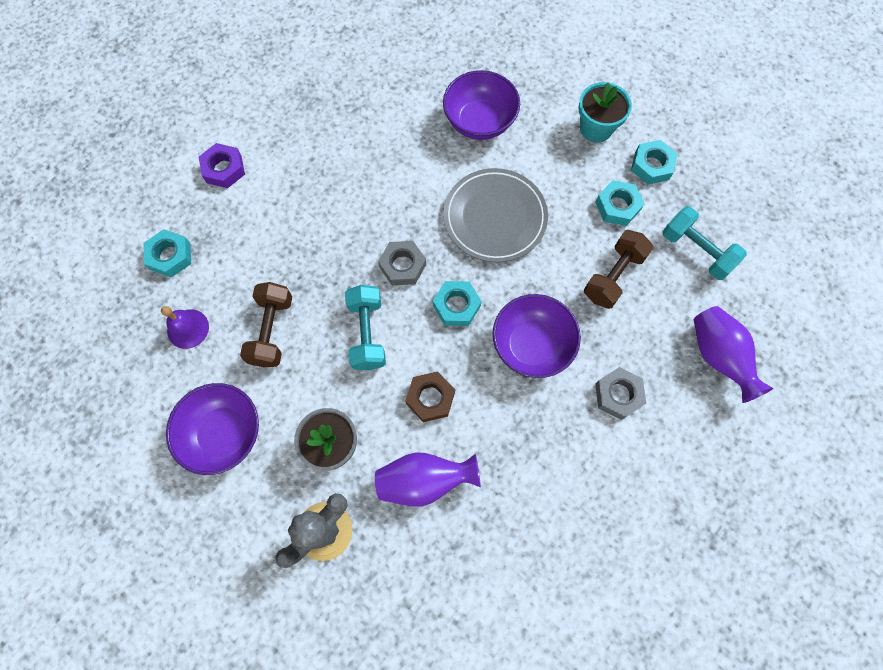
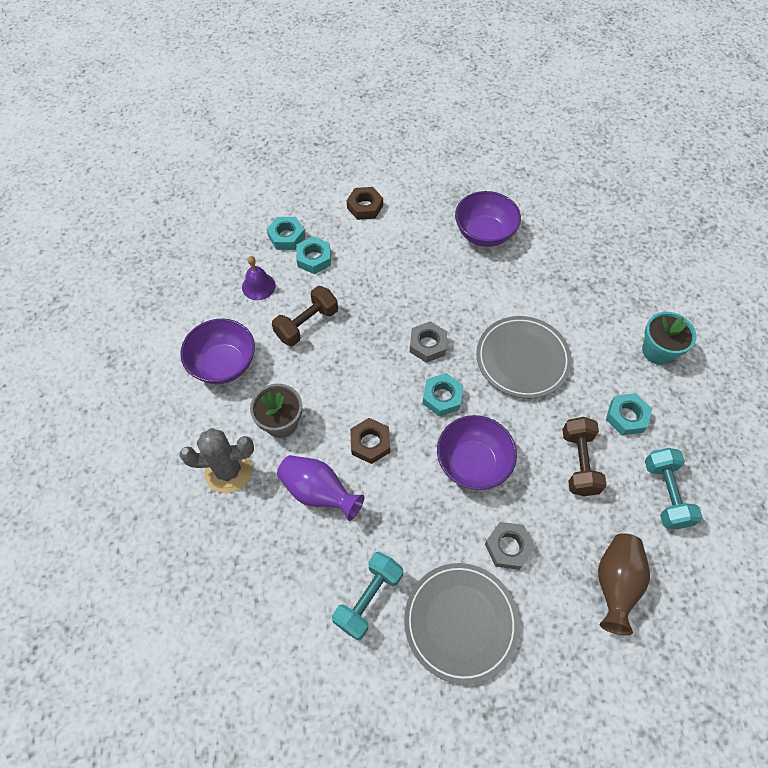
camera: 40 degrees right, 10 degrees down
(224, 169) = (365, 207): purple nut -> brown nut
(367, 333) = (365, 370): turquoise dumbbell -> turquoise dumbbell (368, 598)
(479, 122) = (568, 289): purple bowl -> purple bowl (484, 233)
(613, 276) = (579, 462): brown dumbbell -> brown dumbbell turned 75 degrees counterclockwise
(633, 489) = (460, 622): none -> grey plate
(651, 165) = (681, 407): turquoise nut -> turquoise nut (314, 258)
(718, 356) = (615, 584): purple vase -> brown vase

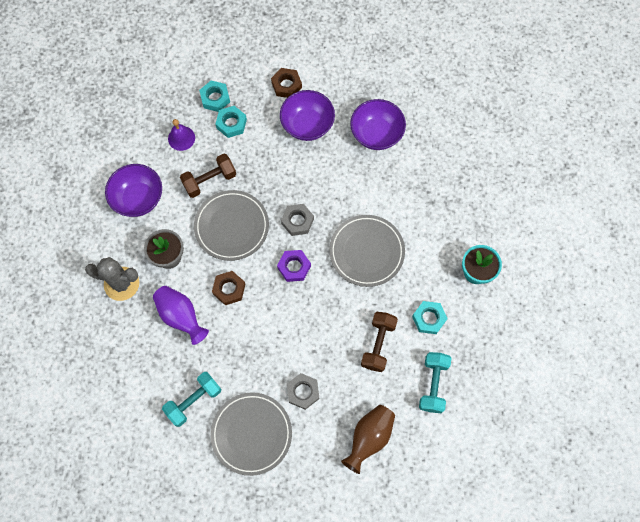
camera: 15 degrees right, 10 degrees up
(350, 369) = (232, 226): none -> grey plate
(442, 397) = (294, 267): turquoise nut -> purple nut
(473, 463) = (299, 324): purple bowl -> purple bowl (307, 125)

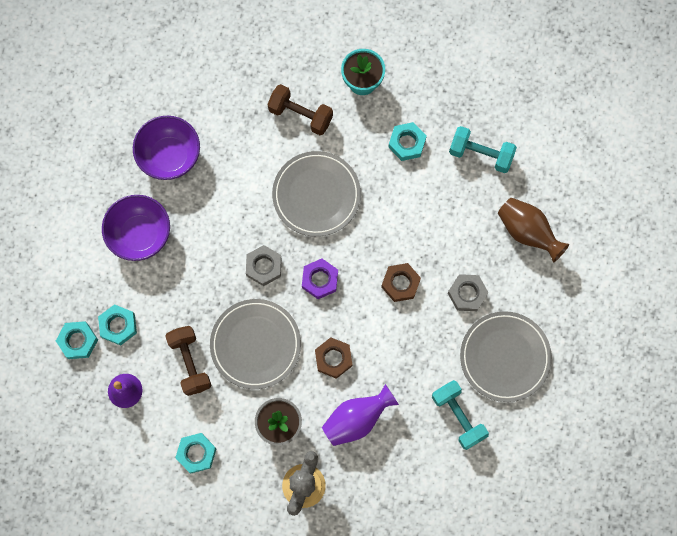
camera: 80 degrees left, 5 degrees up
(138, 198) = (196, 453): purple bowl -> turquoise nut
(286, 85) = (79, 250): brown nut -> brown nut (400, 283)
(378, 344) = (427, 203): brown dumbbell -> brown dumbbell (300, 115)

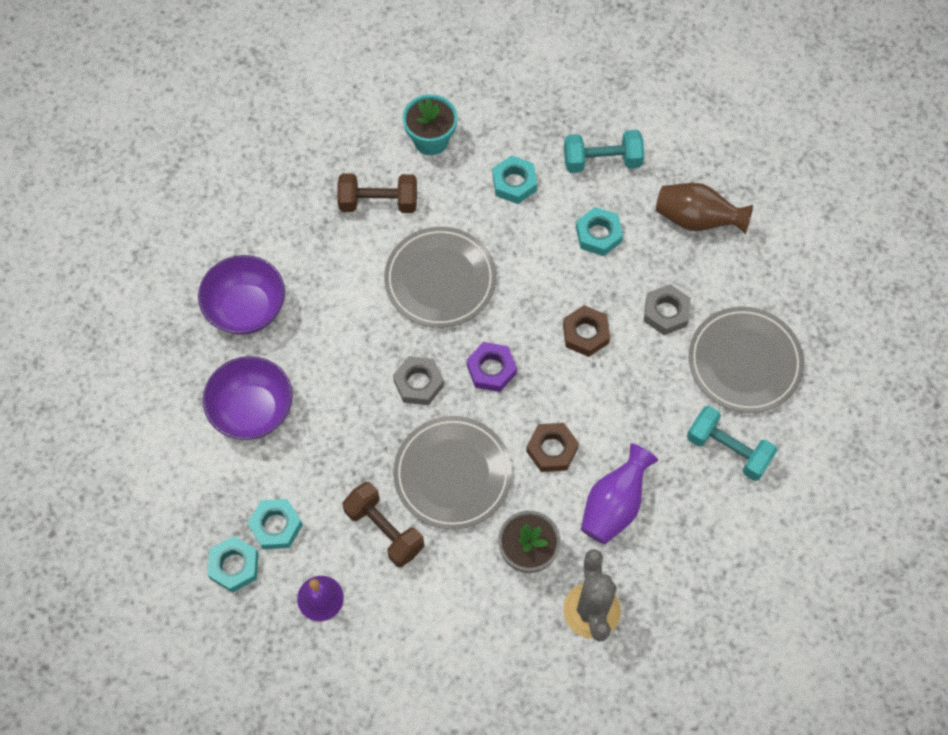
camera: 25 degrees left, 10 degrees down
(196, 453) = (444, 632): turquoise nut -> turquoise nut (598, 235)

